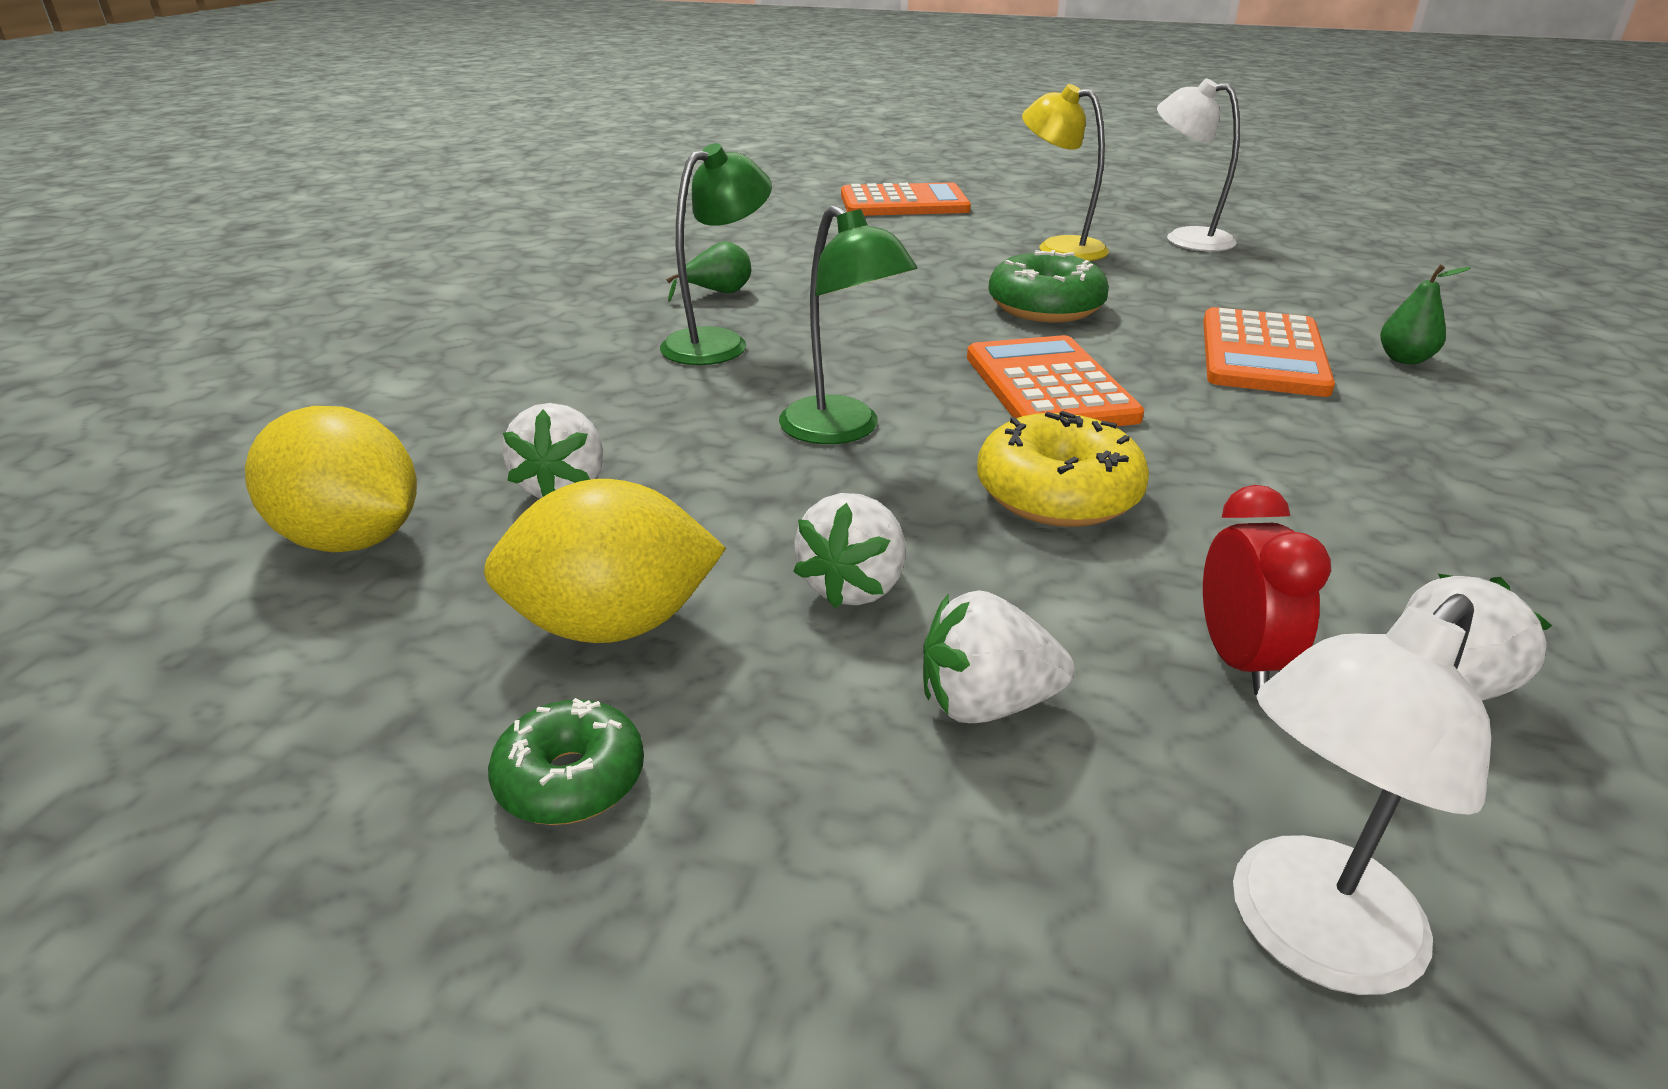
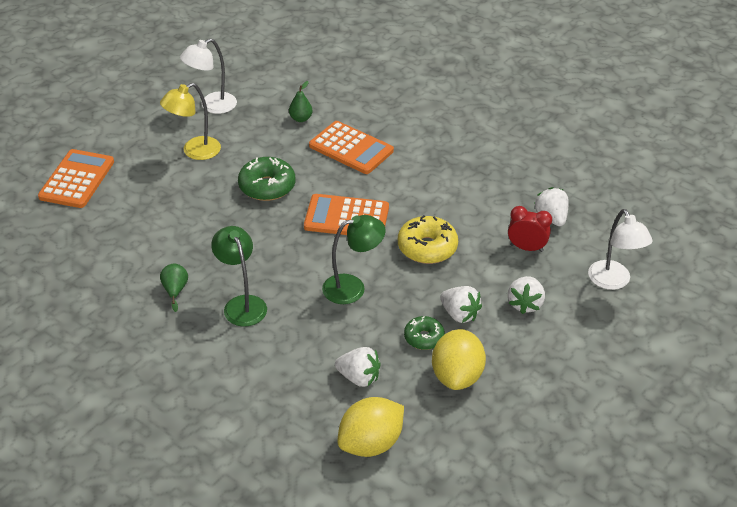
camera: 70 degrees left, 10 degrees up
(571, 779) = (524, 395): green donut -> green donut (424, 338)
(1404, 359) = (375, 116): green pear -> green pear (301, 119)

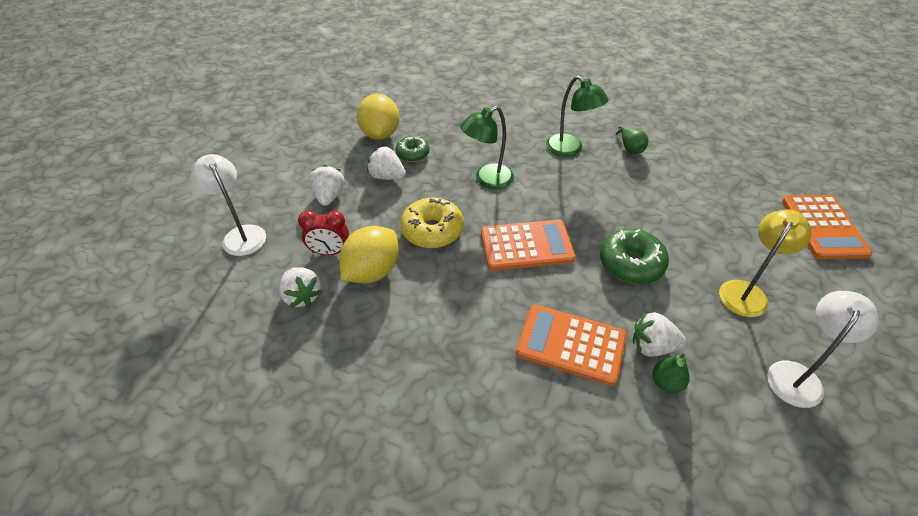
camera: 165 degrees right, 5 degrees up
(359, 377) = (453, 120): white strawberry -> white strawberry (652, 346)
(370, 443) = (430, 89): yellow lemon -> yellow lemon (372, 271)

